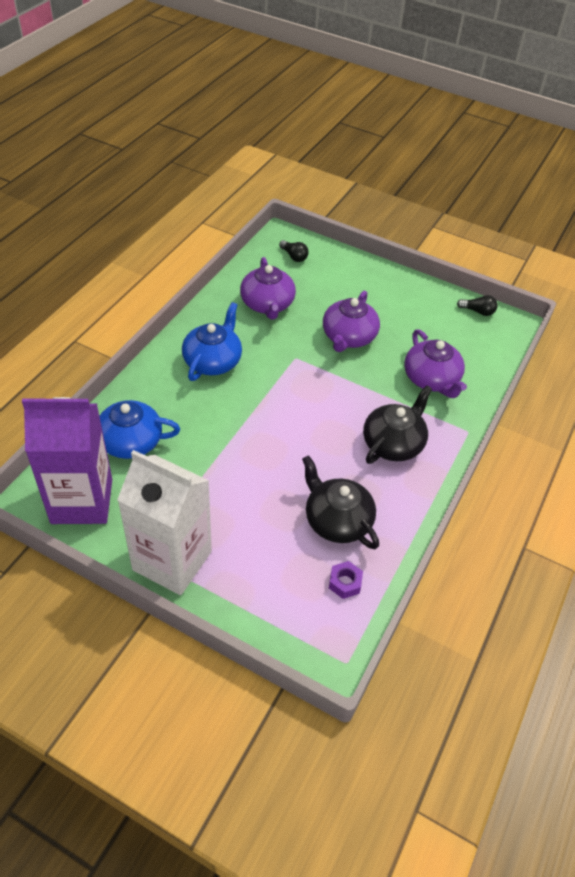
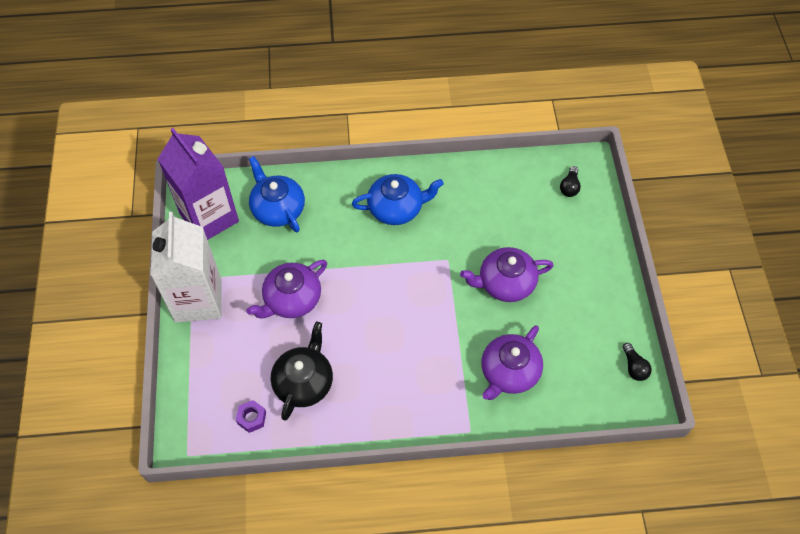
camera: 60 degrees right, 10 degrees up
(267, 304) = (491, 204): purple teapot -> purple teapot (291, 299)
(393, 443) = (411, 380): black teapot -> none

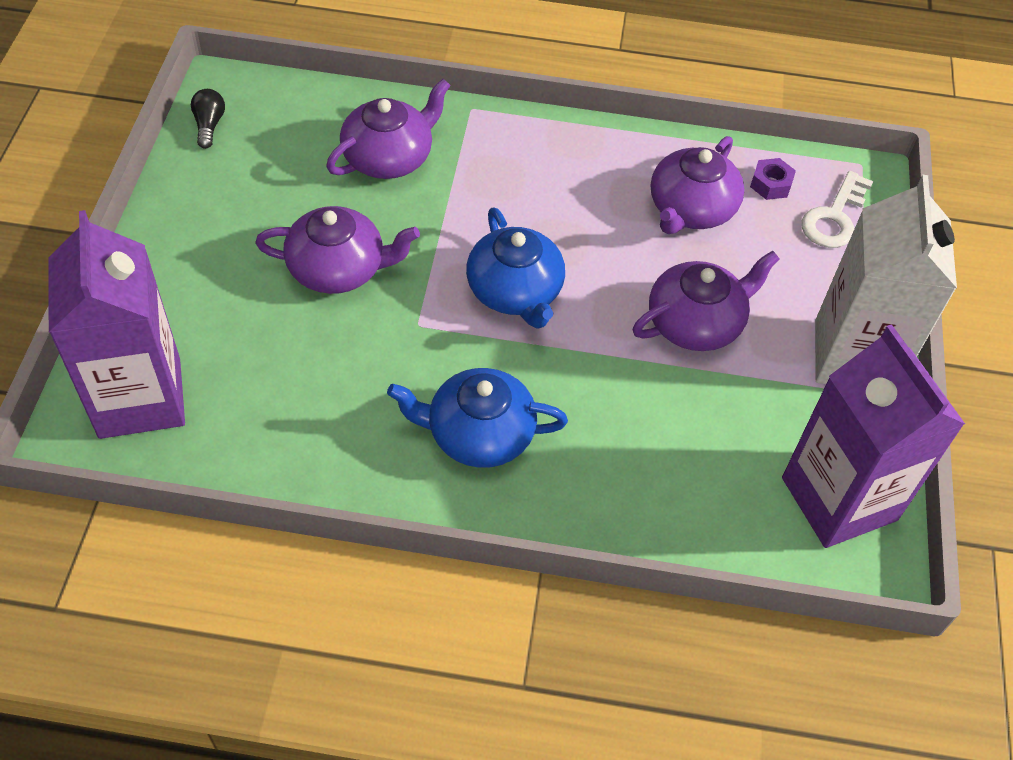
camera: 170 degrees left, 5 degrees down
(208, 400) = (834, 217): none -> white key
(277, 208) = (705, 486): blue teapot -> blue teapot (515, 292)
(304, 382) = (690, 209): black teapot -> purple teapot
(569, 187) = (140, 398): black light bulb -> purple carton

